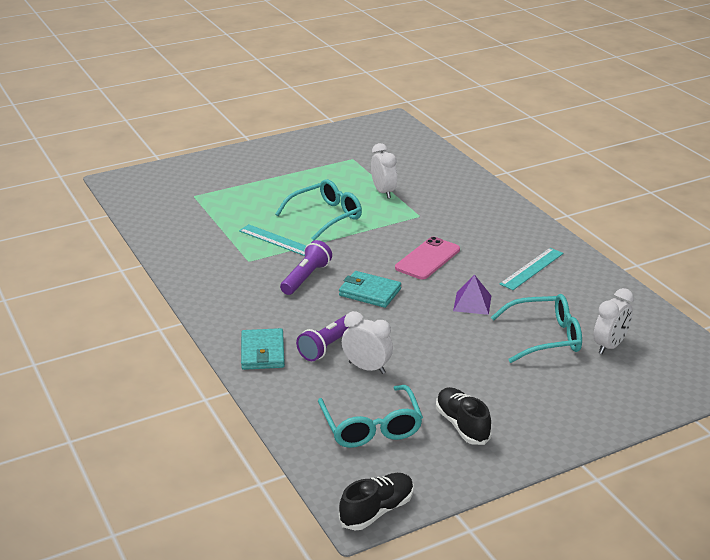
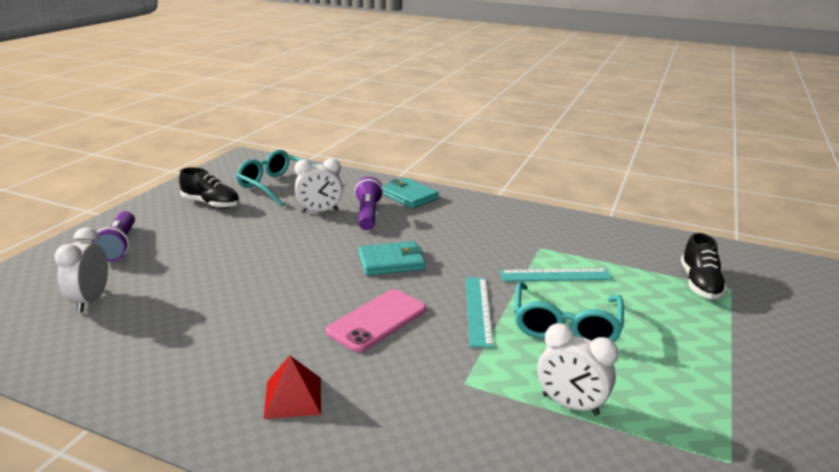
camera: 140 degrees right, 5 degrees down
(306, 278) = (466, 252): purple flashlight -> purple flashlight (119, 246)
(377, 511) = (235, 160): black shoe -> black shoe (699, 284)
(427, 259) = (377, 320): pink phone -> pink phone turned 45 degrees clockwise
(472, 303) = (277, 290): purple pyramid -> none
(511, 241) = (293, 397): none -> red pyramid
(532, 269) = (233, 362): turquoise ruler -> turquoise ruler (478, 310)
(545, 337) = (171, 284): turquoise glasses -> none

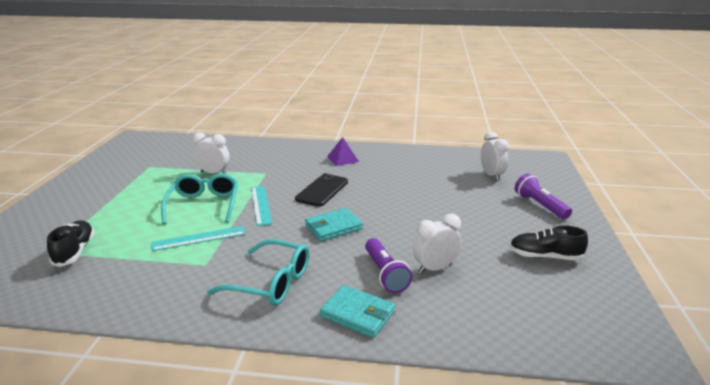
camera: 165 degrees right, 0 degrees up
(277, 186) = (521, 298): turquoise glasses -> turquoise glasses (271, 282)
(293, 397) = (342, 159): red pyramid -> purple pyramid
(377, 320) = (322, 190): pink phone -> black phone

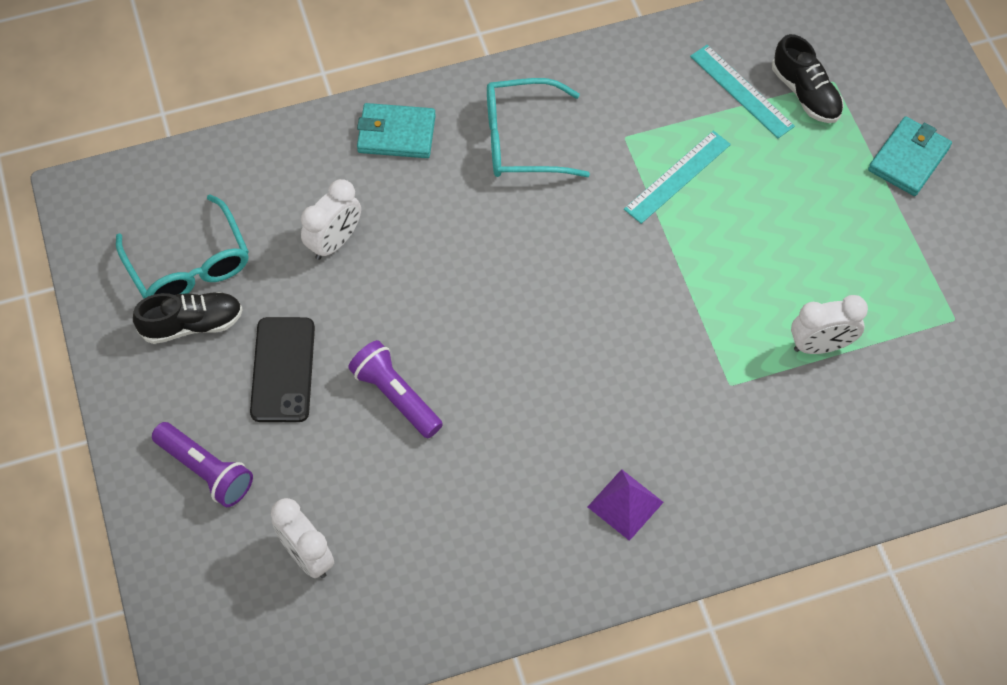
camera: 155 degrees right, 35 degrees up
(204, 205) = (744, 249): turquoise glasses -> turquoise glasses (189, 265)
(261, 205) = (658, 285): turquoise ruler -> turquoise ruler (741, 91)
(322, 190) = (590, 368): black phone -> black phone (283, 370)
(333, 227) = (511, 274): turquoise wallet -> turquoise wallet (908, 159)
(385, 274) = (394, 207): purple flashlight -> purple flashlight (396, 396)

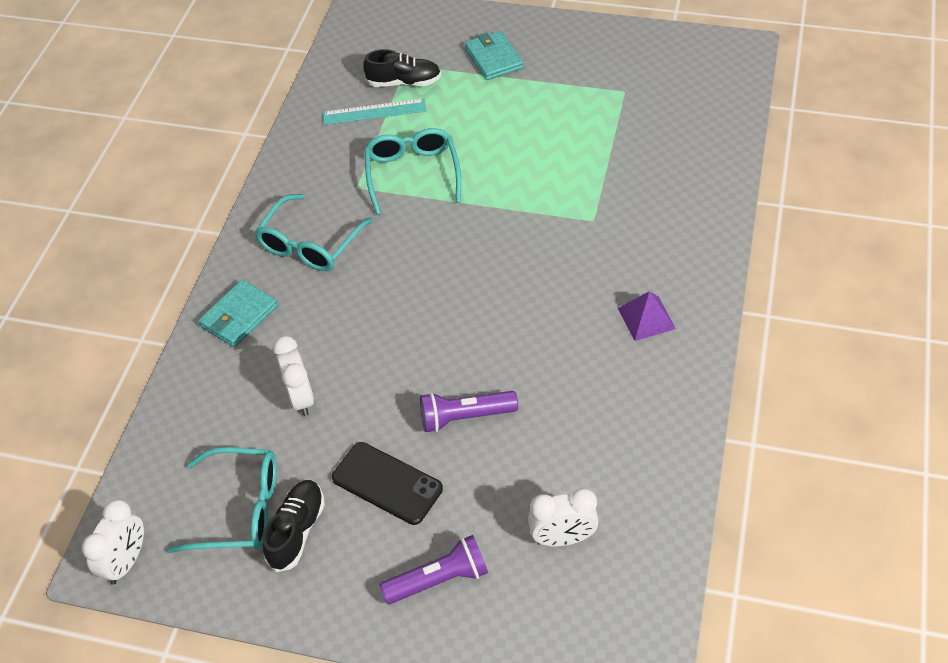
camera: 55 degrees left, 10 degrees down
(677, 177) = (412, 174): turquoise ruler -> turquoise glasses
(820, 346) = (597, 162): white clock -> white clock (126, 562)

